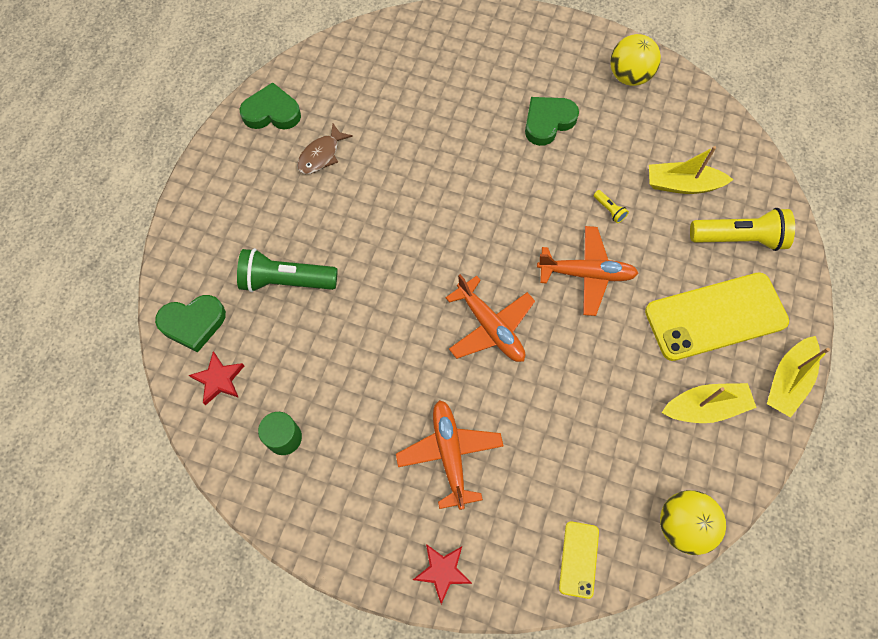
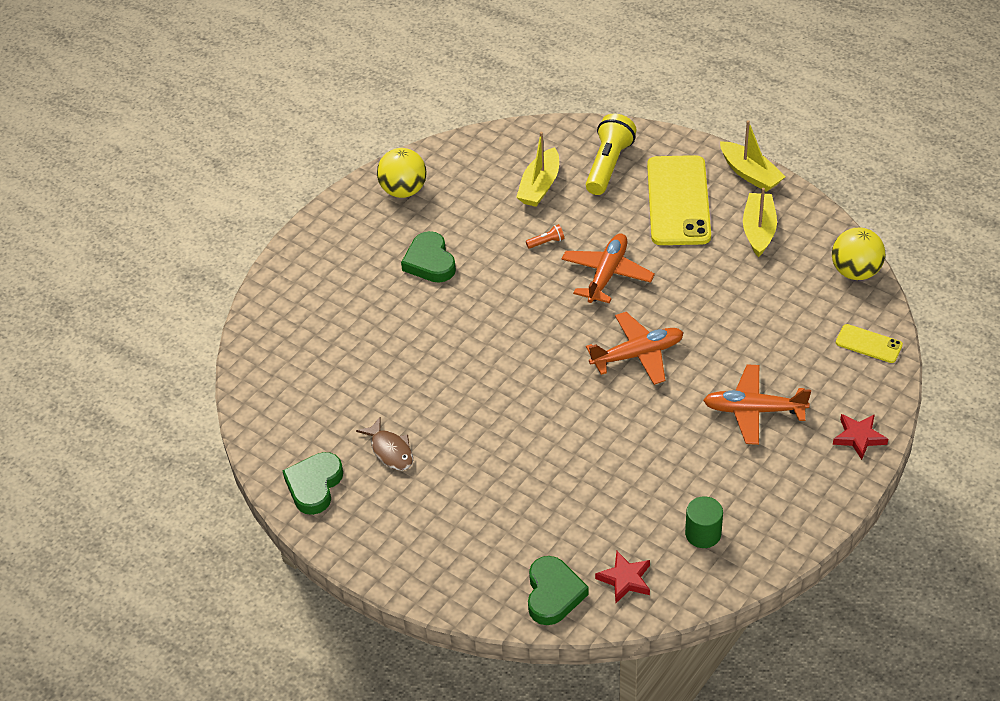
camera: 70 degrees left, 20 degrees down
(286, 281) = (531, 505): green flashlight -> none
(609, 210) = (546, 242): yellow flashlight -> orange flashlight

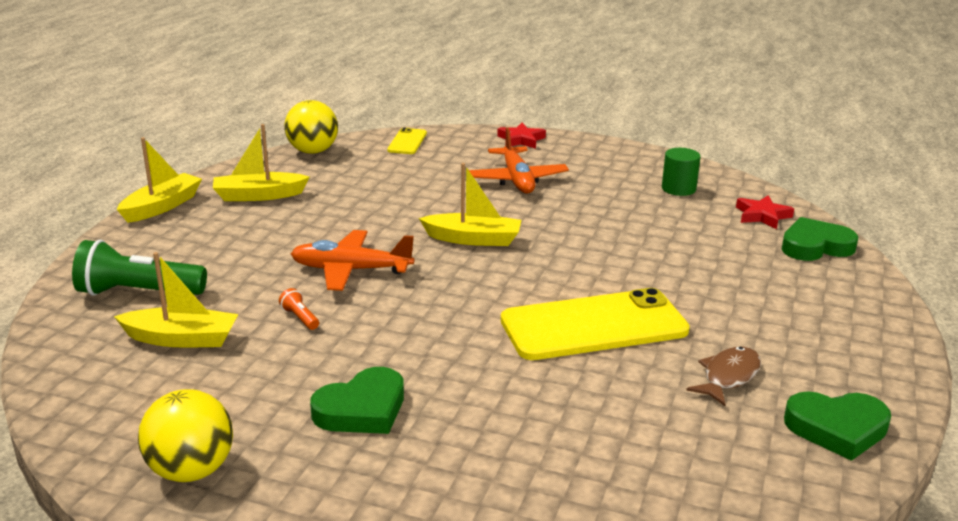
camera: 110 degrees left, 20 degrees down
(608, 165) = (138, 292): yellow flashlight -> green flashlight
(638, 354) = (473, 239): orange plane -> yellow boat
(678, 201) = (211, 241): yellow phone -> yellow phone (593, 326)

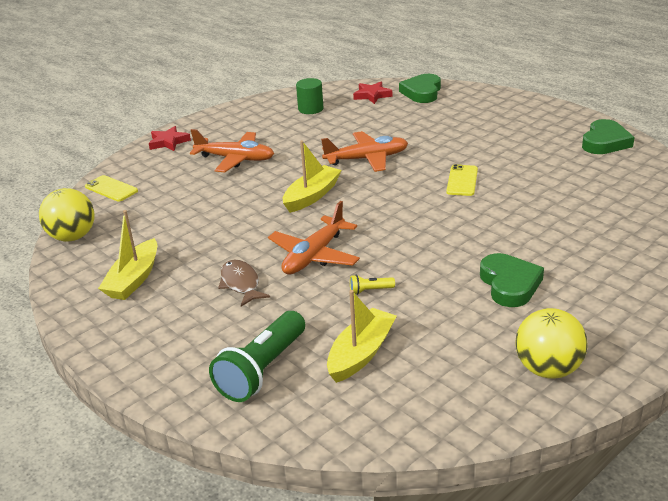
camera: 60 degrees left, 5 degrees up
(162, 206) = (97, 338): yellow boat -> none
(300, 318) = (370, 290): orange flashlight -> yellow flashlight
(589, 251) = (367, 159): none -> orange plane
(593, 326) = (462, 180): yellow phone -> yellow phone, size x0.47
(728, 376) = (542, 156): brown fish -> brown fish (241, 284)

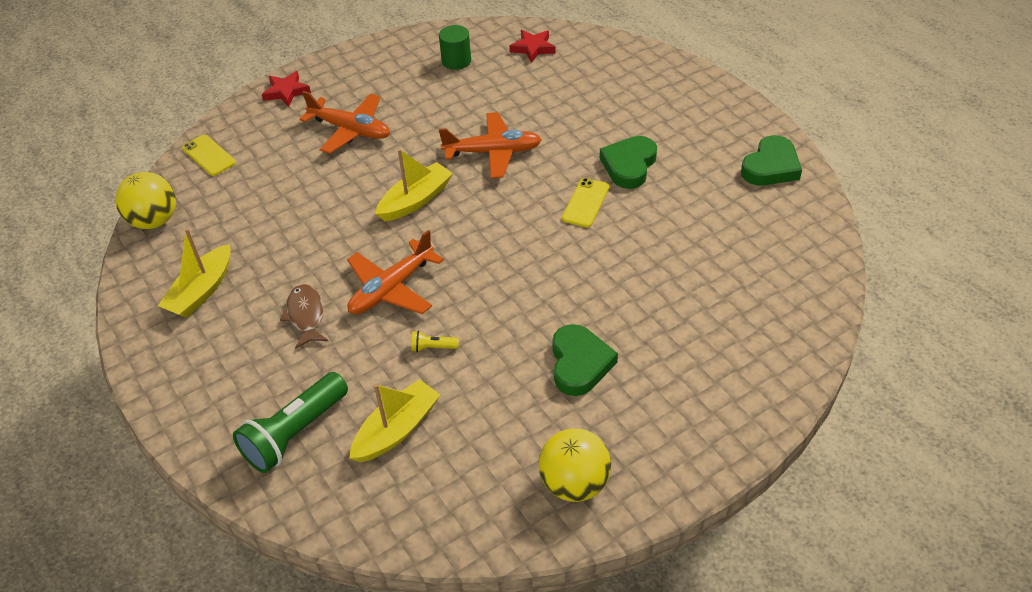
camera: 10 degrees right, 15 degrees up
(422, 92) = (592, 51): green heart -> green heart (629, 165)

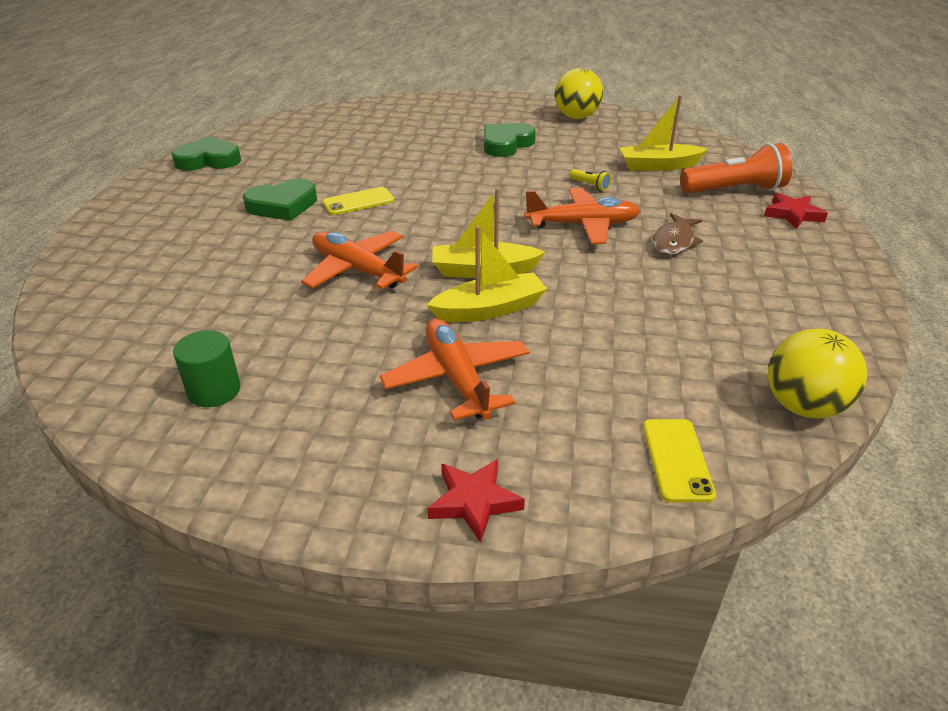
camera: 140 degrees left, 10 degrees down
(202, 291) = (769, 303): yellow boat -> yellow boat (489, 309)
(295, 433) = (734, 190): green flashlight -> orange flashlight
(533, 48) = (121, 348): red star -> red star (792, 214)

